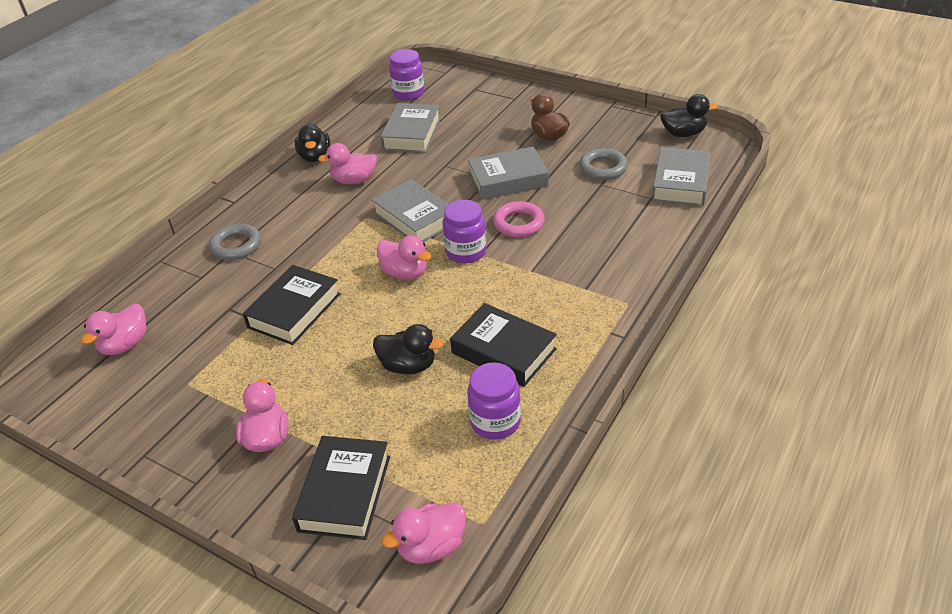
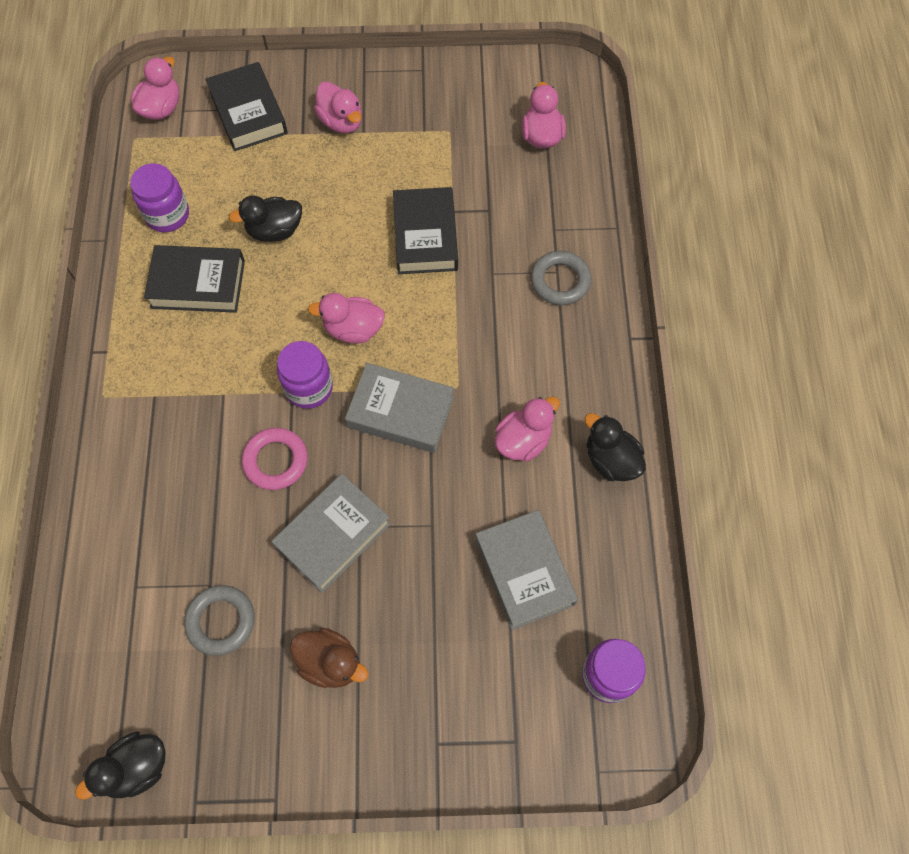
camera: 145 degrees right, 25 degrees up
(680, 183) = (106, 638): grey book -> none

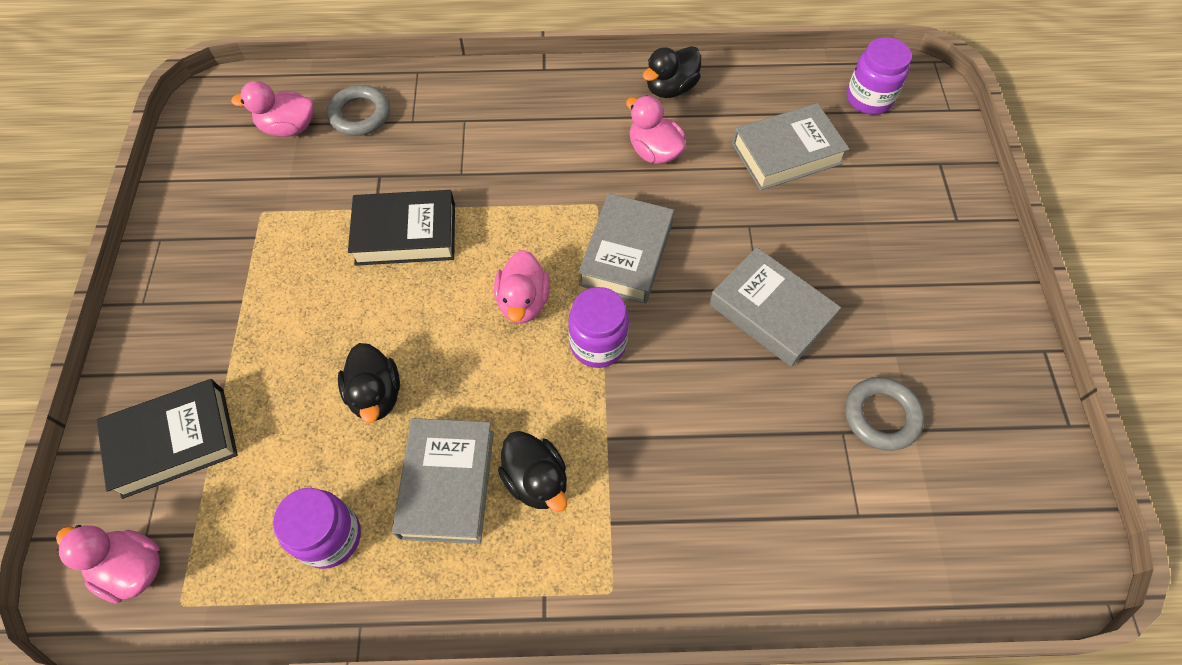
camera: 90 degrees left, 5 degrees down
(136, 768) = (1054, 488): black duck -> black duck (536, 480)
(198, 284) = (447, 483): black book -> grey book
(275, 461) = (690, 373): pink ring -> none
(330, 662) = (903, 309): brown duck -> none
(341, 122) = (219, 326): pink duck -> none
(560, 281) = (475, 118): grey ring -> grey ring (360, 115)

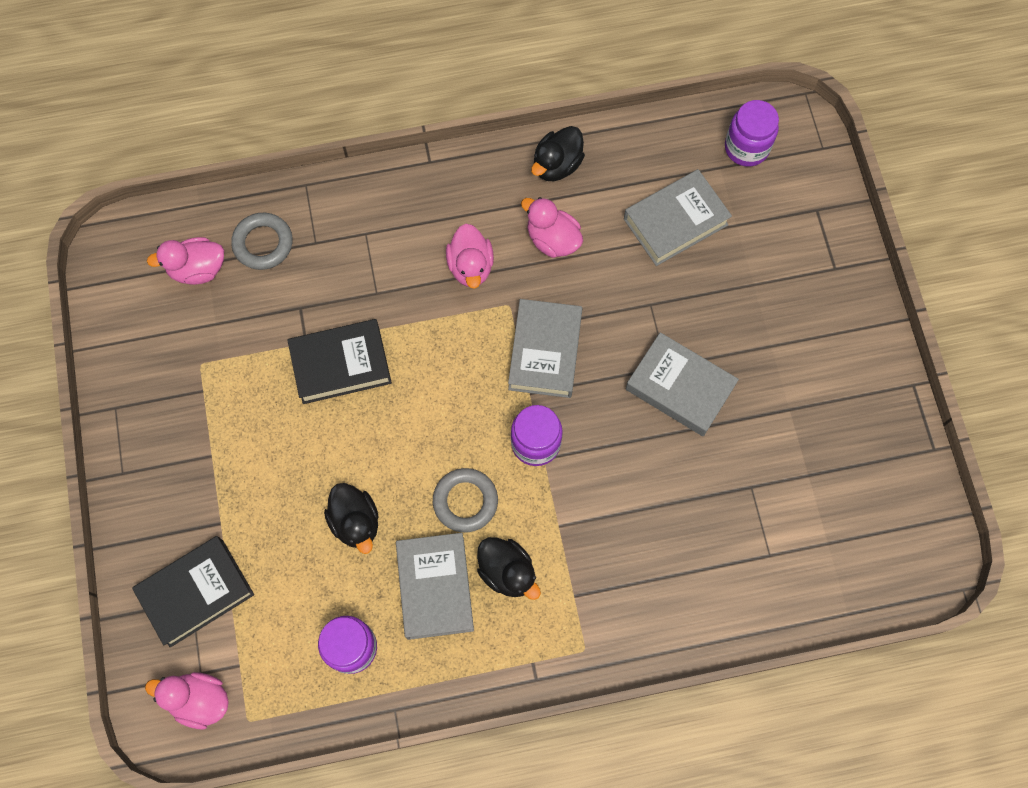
camera: 10 degrees left, 10 degrees up
(523, 302) = (463, 414): pink duck -> pink duck (471, 266)
(881, 416) = (781, 467): grey ring -> grey ring (465, 501)

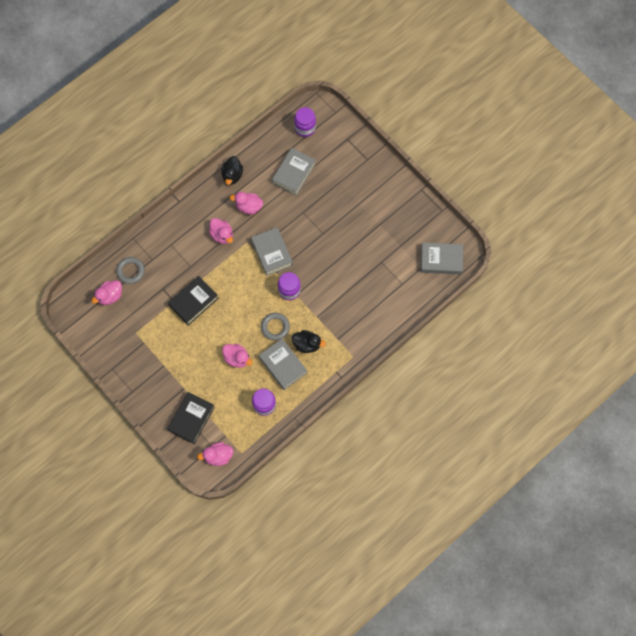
camera: 30 degrees left, 0 degrees up
(355, 522) = (237, 358): black duck -> pink duck
(680, 387) = (333, 238): grey book -> grey book (441, 260)

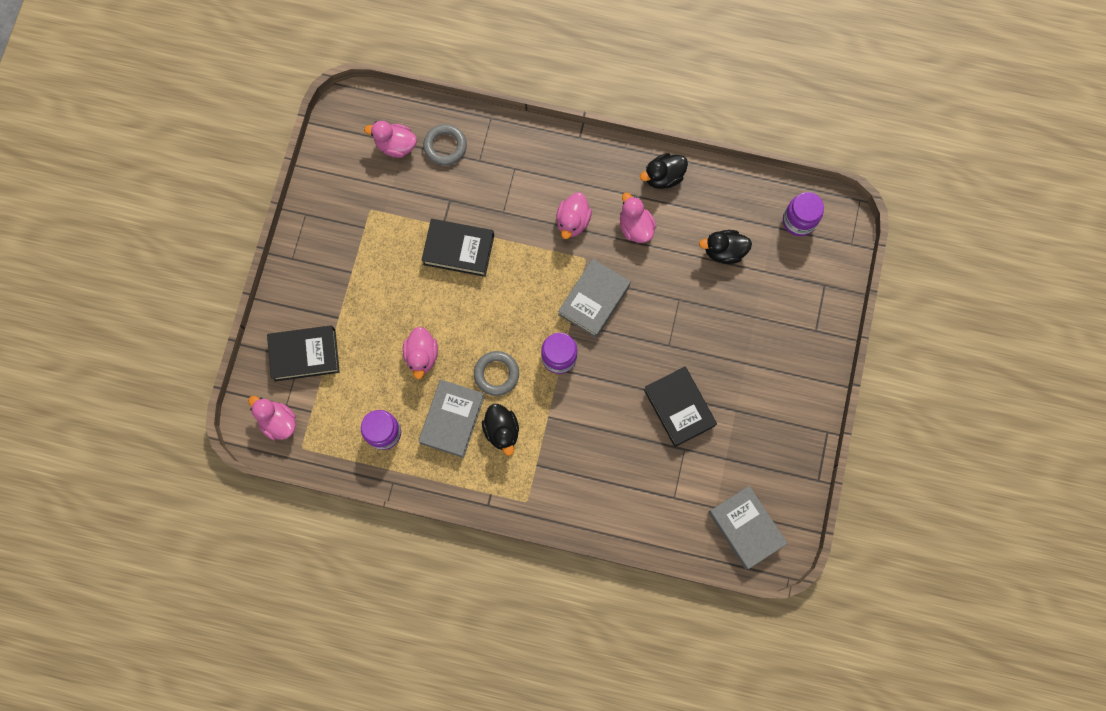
camera: 55 degrees right, 5 degrees up
(294, 173) = (724, 251): grey book -> black duck
(358, 250) = (679, 408): none -> black book

